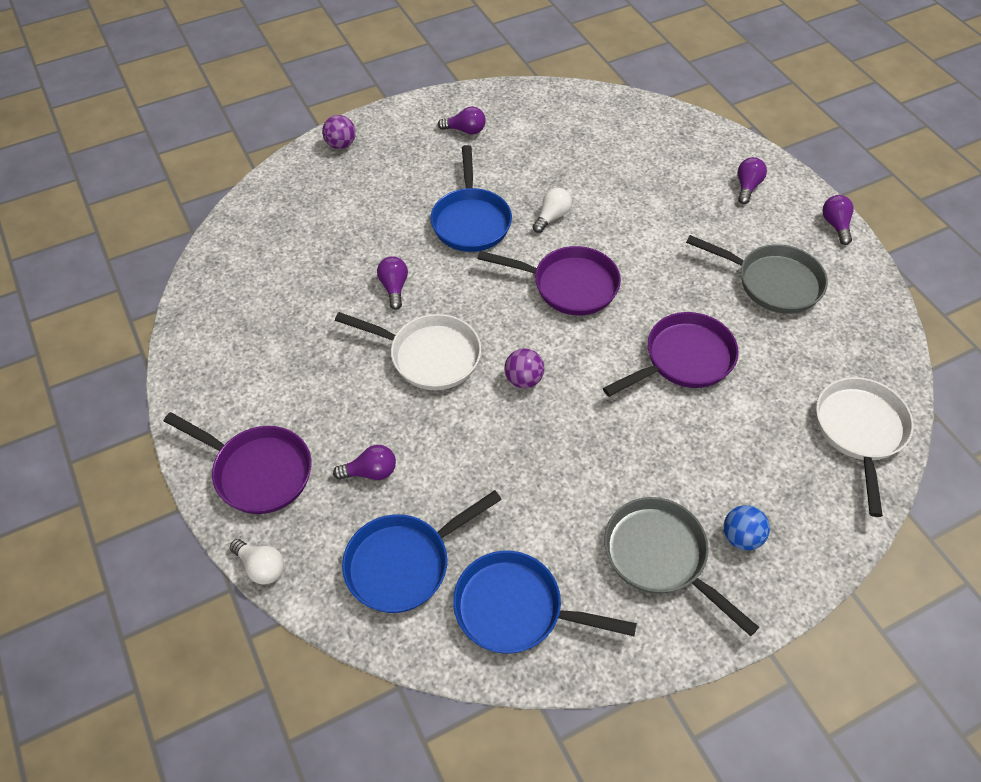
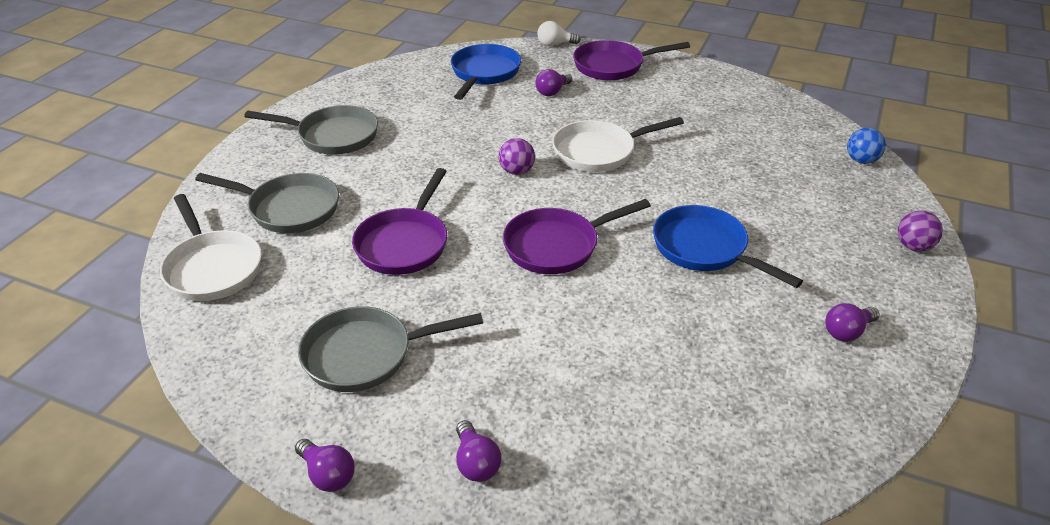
camera: 140 degrees right, 15 degrees down
(394, 287) = (684, 174): purple light bulb -> none
(516, 609) = (402, 85): blue pan -> none
(552, 217) = (643, 294): white light bulb -> none
(741, 537) = (282, 167): blue ball -> blue ball (861, 160)
(762, 465) = (288, 209): none -> grey pan

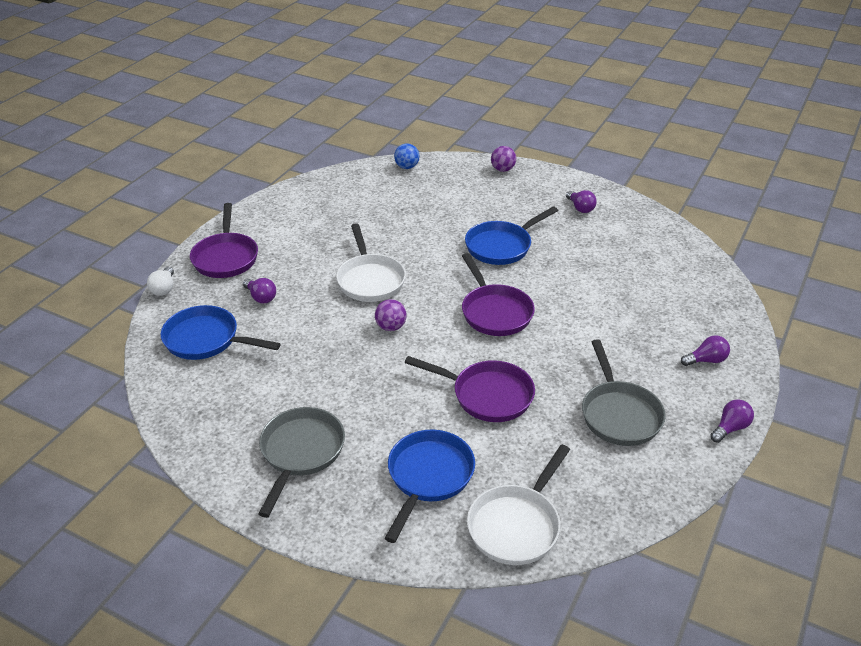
camera: 85 degrees left, 0 degrees up
(212, 268) = (516, 525): white pan -> white pan turned 150 degrees clockwise
(288, 209) = (428, 477): grey pan -> blue pan

